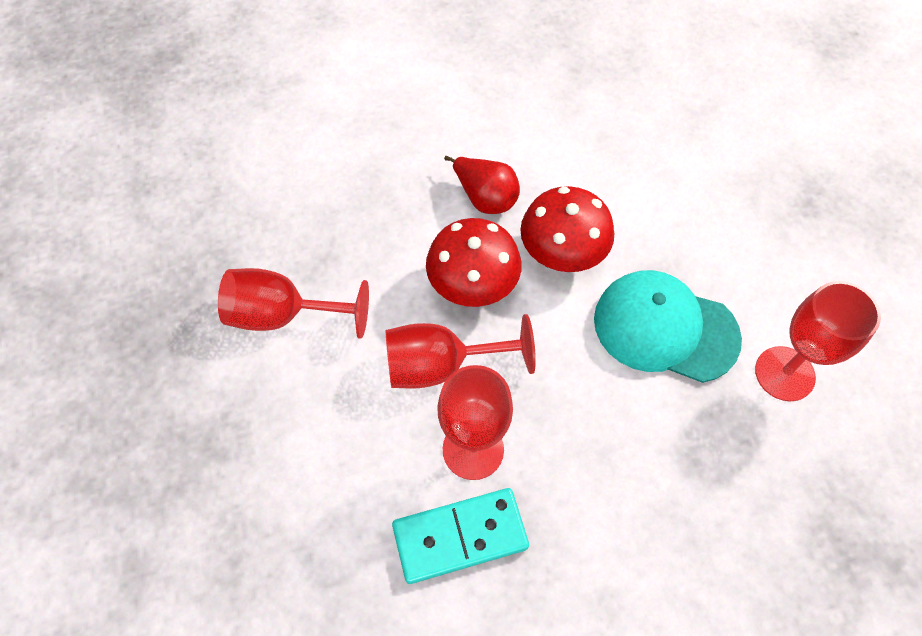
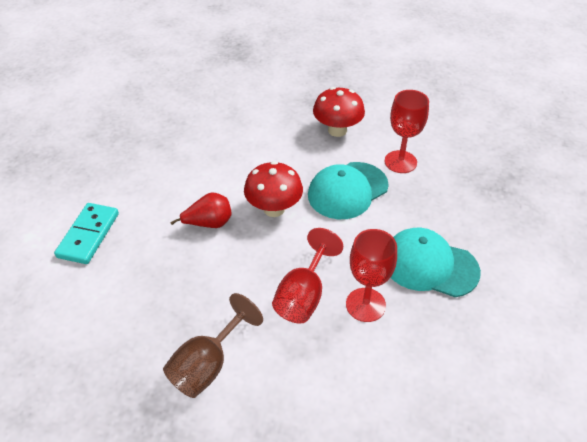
camera: 60 degrees left, 15 degrees down
(284, 315) = (208, 364): red goblet -> brown goblet
(460, 536) = (414, 335): turquoise domino -> turquoise domino (88, 235)
(473, 287) = (263, 257): red mushroom -> red mushroom (337, 130)
(599, 506) = (429, 265): none -> turquoise cap

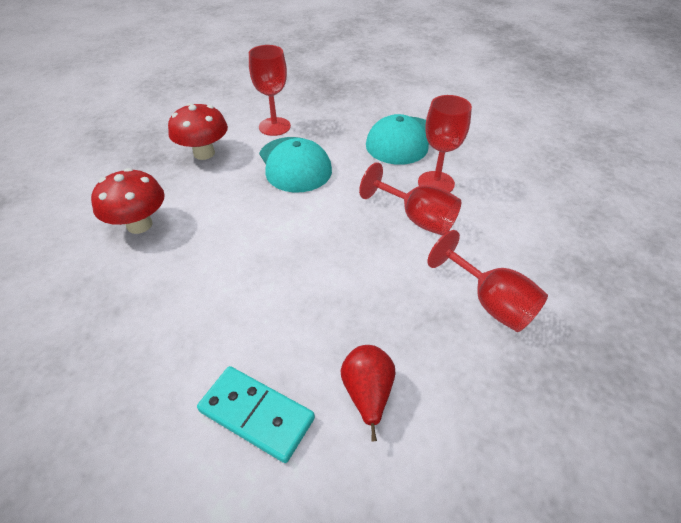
camera: 75 degrees left, 0 degrees up
(208, 364) = (490, 302): brown goblet -> red goblet
(209, 223) = (293, 275): red pear -> red pear (367, 394)
(274, 209) = (295, 219): red mushroom -> red mushroom (139, 225)

